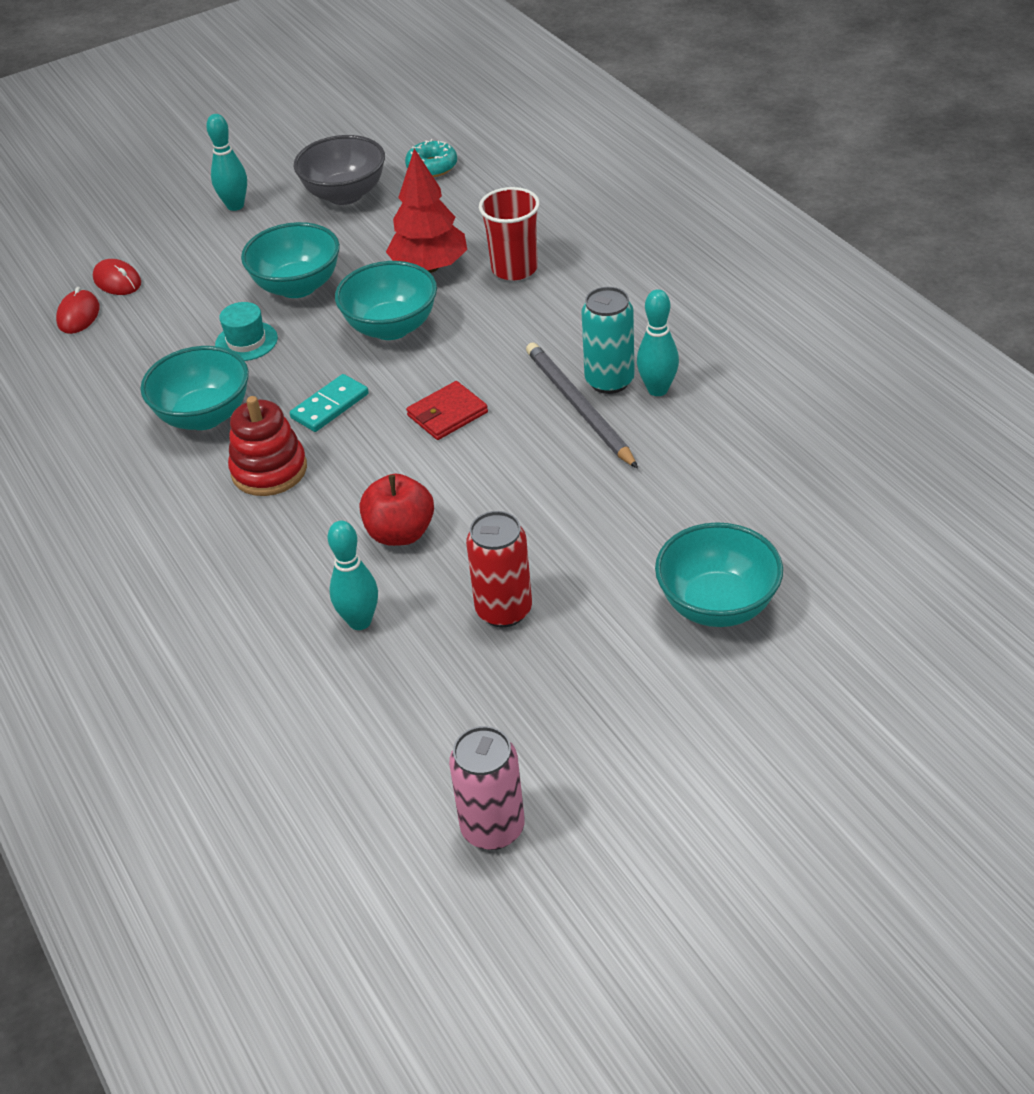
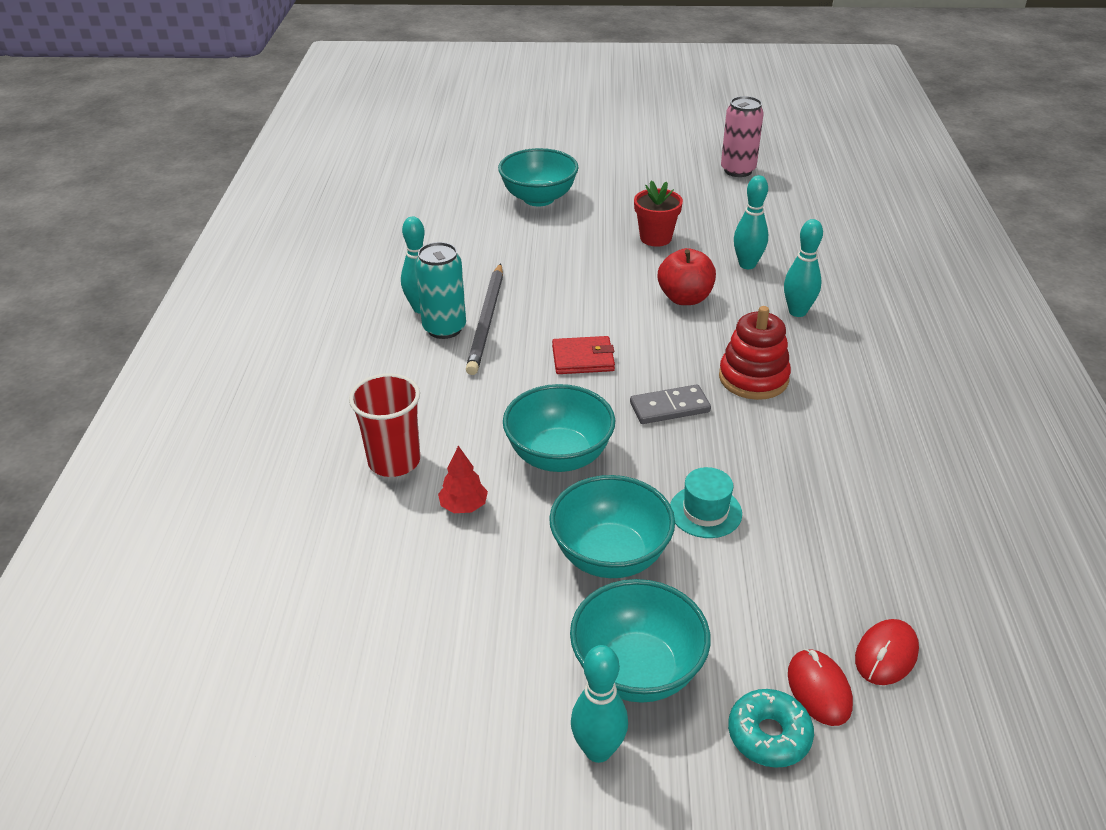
camera: 150 degrees left, 5 degrees down
(204, 416) = (786, 450): turquoise bowl -> turquoise bowl (637, 670)
(263, 575) = (797, 312): none -> turquoise bowling pin
(330, 406) = (669, 407): turquoise domino -> grey domino
(345, 194) = (450, 678): grey bowl -> none
(429, 267) = (464, 506): red tree -> red tree, size x0.51
(432, 167) = (312, 664): turquoise donut -> turquoise donut (769, 735)
(504, 610) = (655, 238): red can -> red flower pot

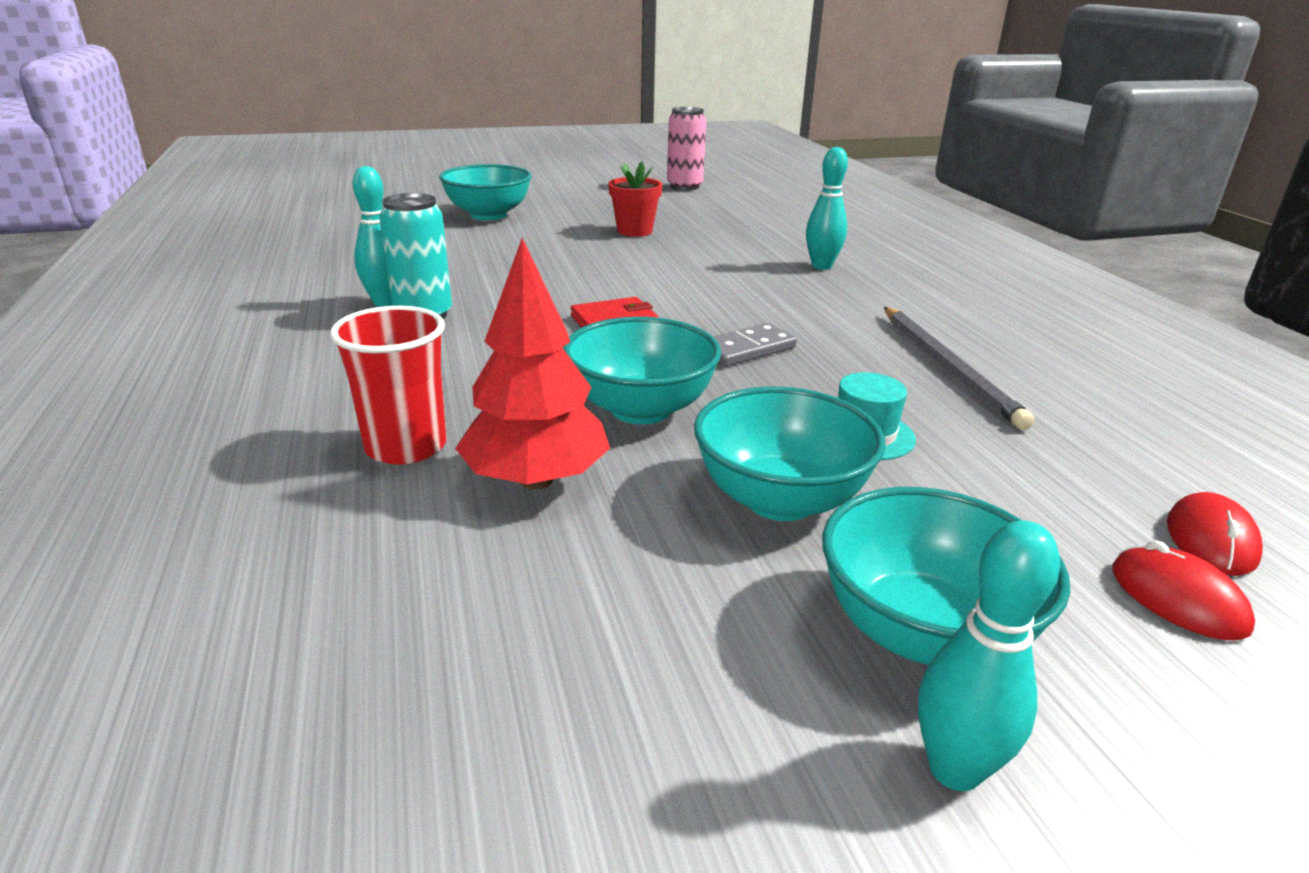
camera: 20 degrees left, 10 degrees down
(464, 506) = (536, 480): red tree -> red tree, size x1.96
(486, 321) = (476, 305): grey pencil -> grey pencil (948, 368)
(685, 298) = (697, 267): red apple -> none
(747, 265) = (743, 241): turquoise bowling pin -> none
(753, 378) = (819, 316): red stacking toy -> none
(769, 735) = (1175, 674): turquoise donut -> none

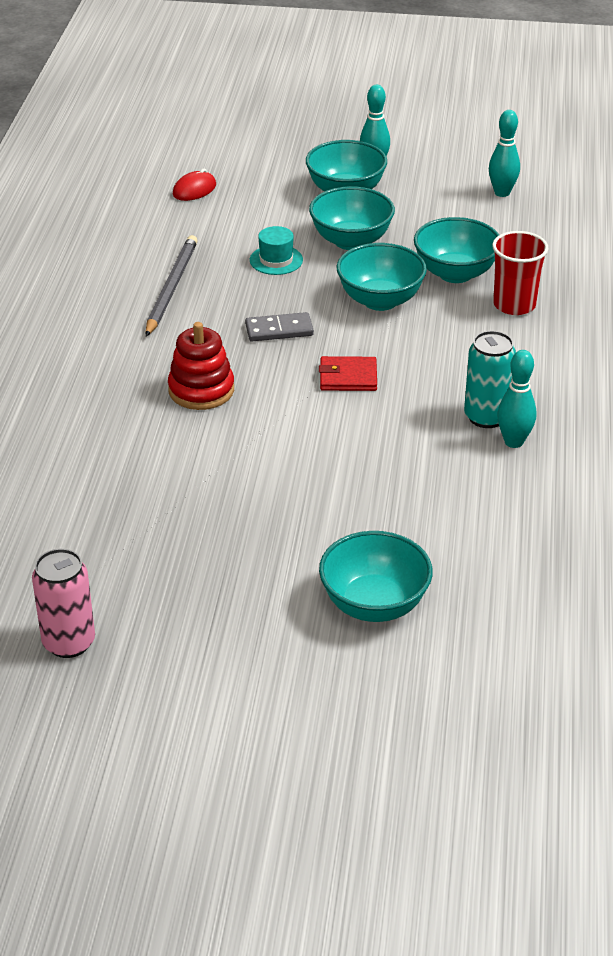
camera: 155 degrees left, 10 degrees up
(536, 480) = (455, 273): red tree -> turquoise bowl
(634, 231) = (232, 521): red flower pot -> none
(764, 289) = (201, 390): none -> red stacking toy
(821, 266) = (116, 411): turquoise bowling pin -> turquoise bowling pin (502, 193)
(1177, 598) = (242, 179): red mouse -> none

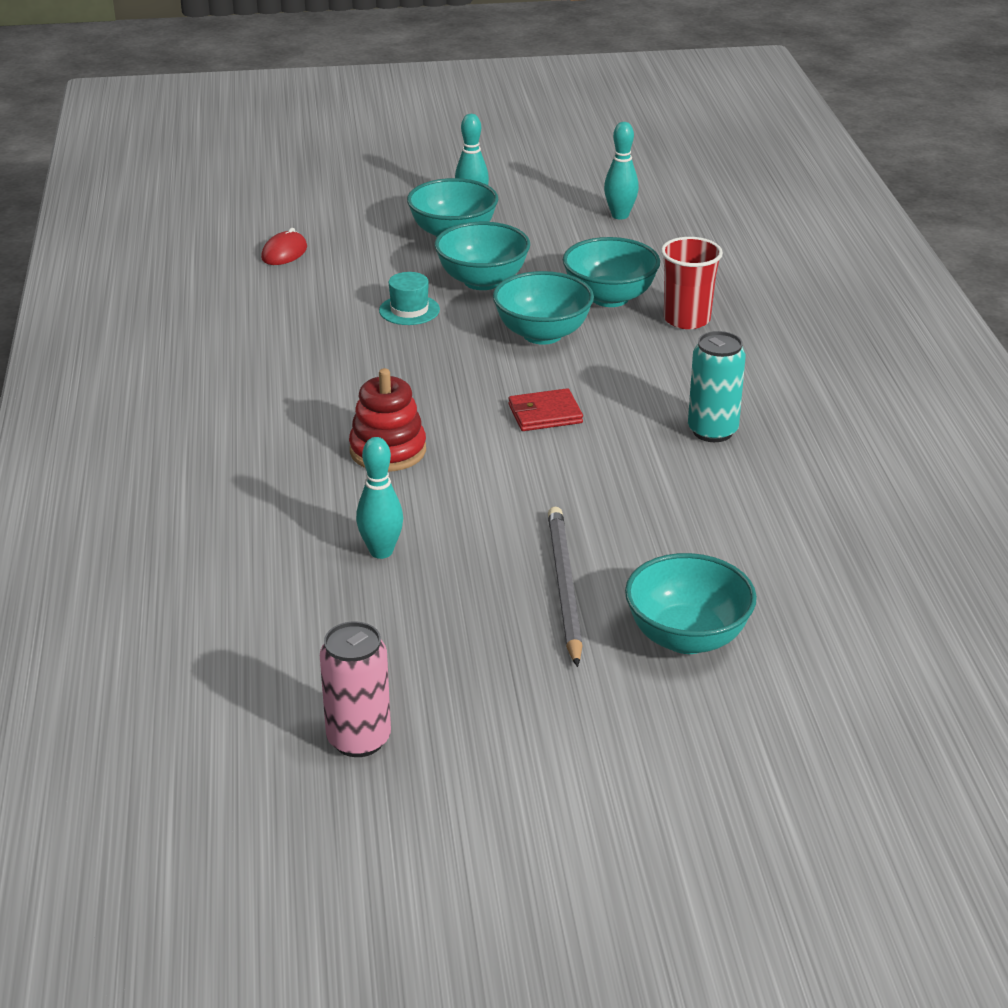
camera: 15 degrees left, 5 degrees down
(171, 288) = (305, 353): grey pencil -> grey pencil (564, 586)
(279, 330) = (446, 378): grey domino -> none
(514, 442) = (753, 451): turquoise bowling pin -> turquoise bowling pin (381, 551)

